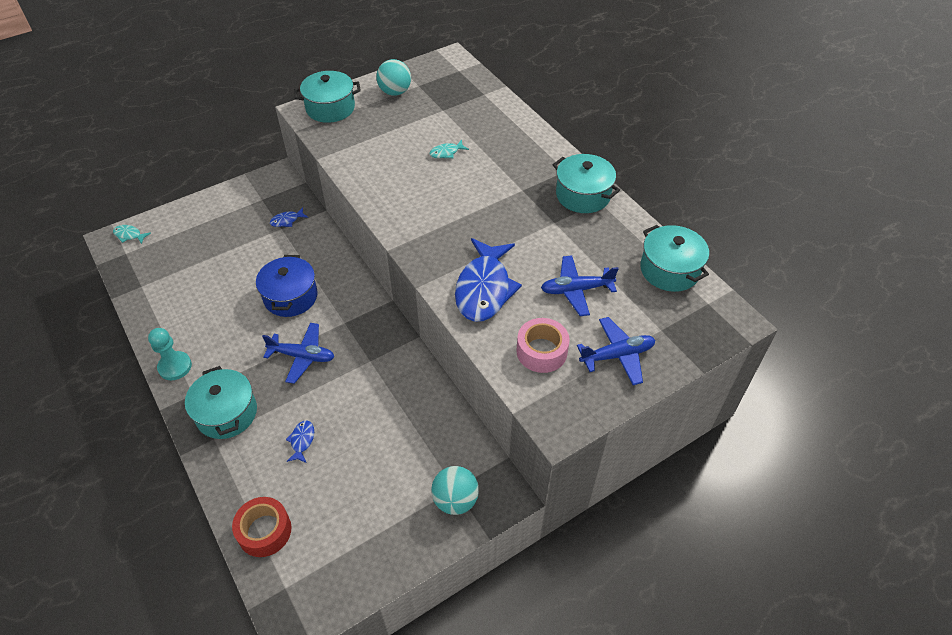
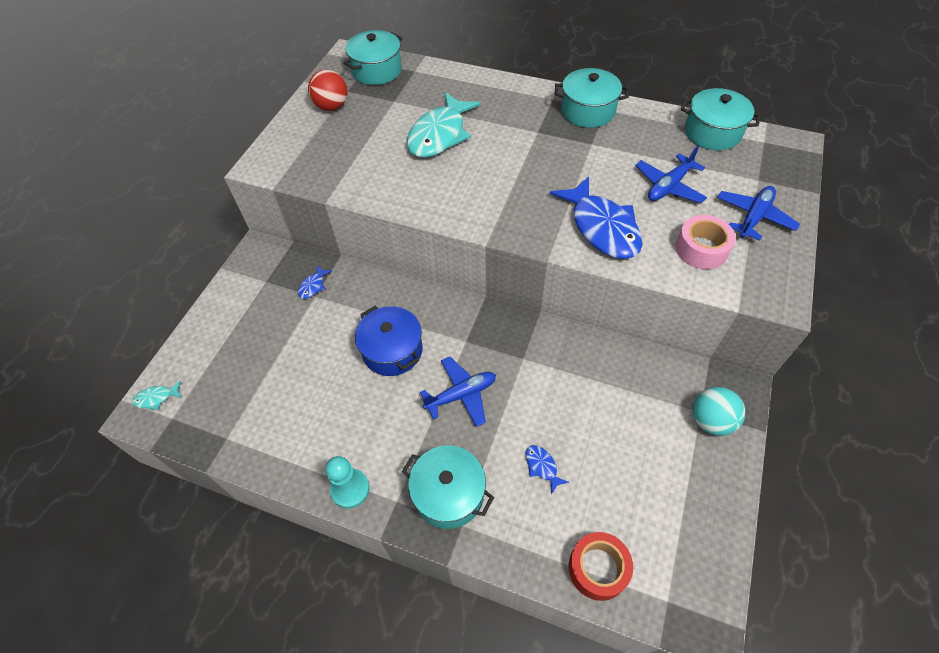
camera: 35 degrees left, 5 degrees up
(330, 108) = (285, 150): turquoise pot -> turquoise pot (377, 70)
(395, 92) = (332, 106): turquoise ball -> red ball
(446, 153) = (439, 135): turquoise fish -> turquoise fish, size x2.37

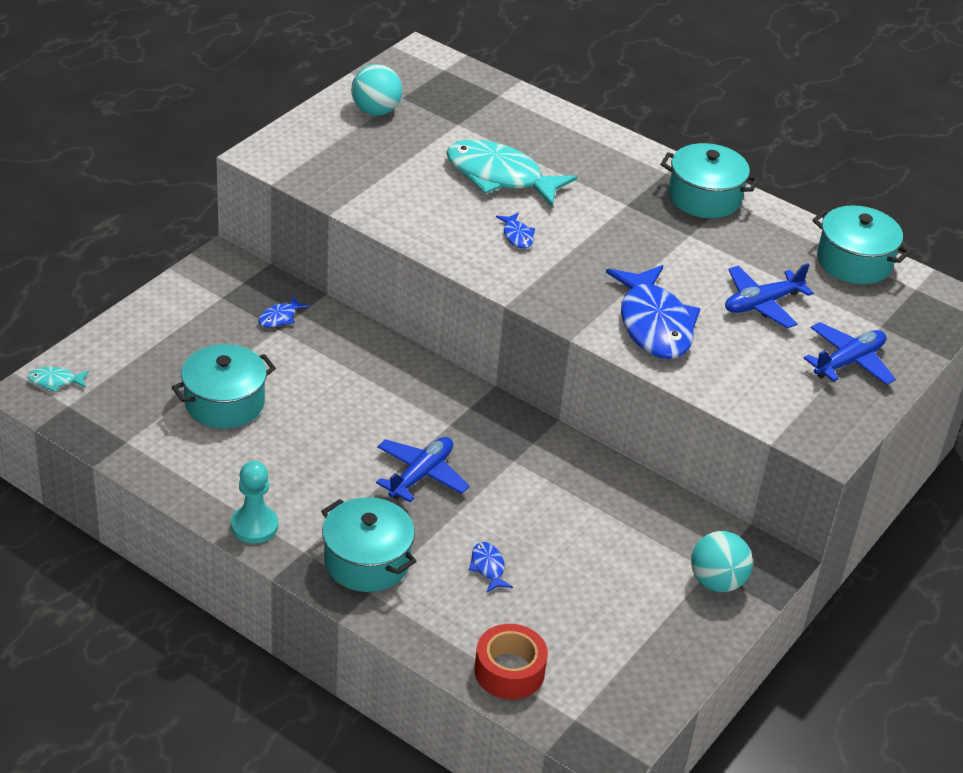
camera: 10 degrees right, 15 degrees down
(332, 106) = (375, 111): red ball -> turquoise ball
(377, 70) = (450, 83): turquoise pot -> turquoise pot (224, 403)
(392, 350) = (354, 410): blue pot -> none
(439, 135) = (500, 177): turquoise fish -> turquoise fish turned 75 degrees clockwise
(461, 395) = (421, 475): blue plane -> blue plane turned 45 degrees counterclockwise
(471, 180) = (517, 236): none -> blue fish
(701, 249) = (763, 376): pink tape -> none

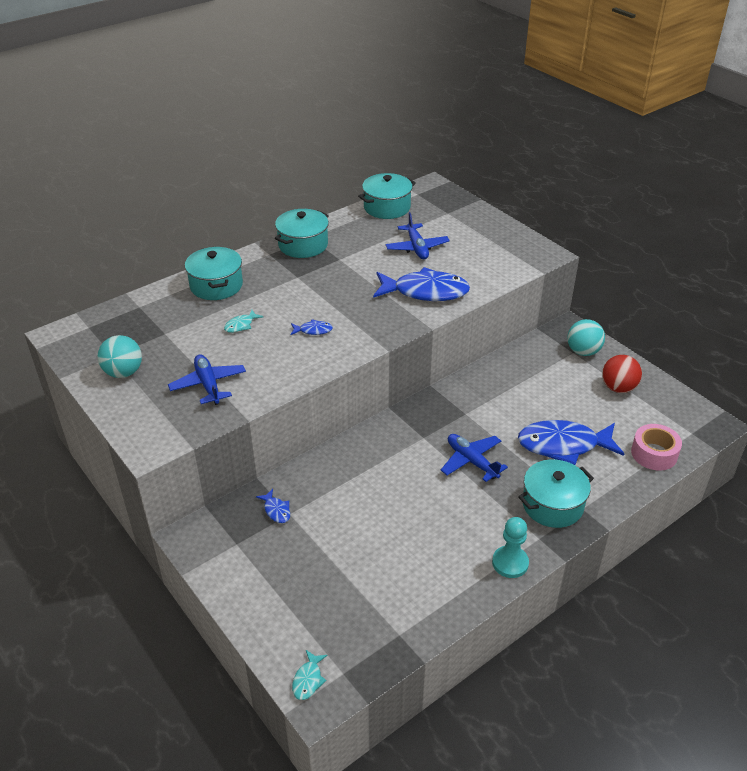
camera: 70 degrees left, 0 degrees up
(224, 403) = (368, 561): turquoise pot -> turquoise pot (216, 285)
(488, 567) = (563, 445): blue fish -> blue fish, size x2.37
(500, 177) = (241, 325): turquoise fish -> turquoise fish, size x0.42
(509, 671) = (654, 453): red tape -> pink tape
(645, 627) = (618, 388): none -> red ball
(848, 362) = (477, 230): blue plane -> blue plane (208, 385)

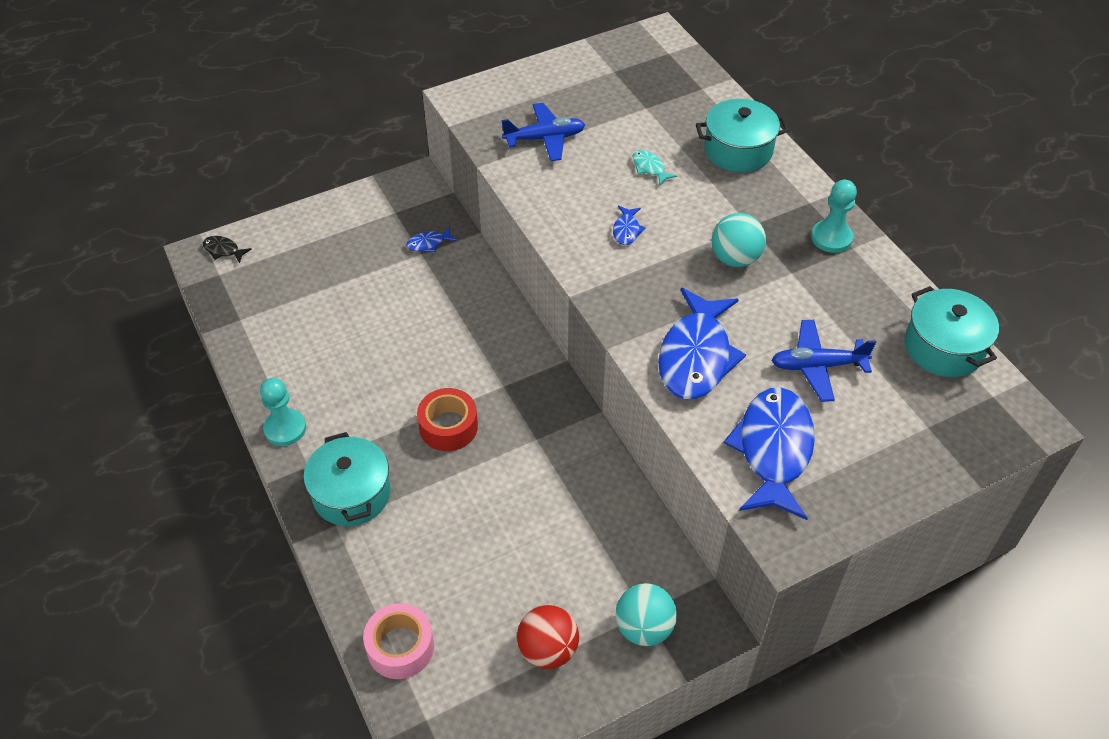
camera: 100 degrees right, 10 degrees up
(123, 372) = (582, 79): turquoise ball -> turquoise ball (735, 258)
(303, 245) = (831, 238): turquoise pot -> turquoise pawn
(308, 680) = (223, 250): turquoise fish -> black fish
(472, 461) = (448, 427): blue plane -> red tape
(563, 445) = (448, 536): blue fish -> blue fish (773, 450)

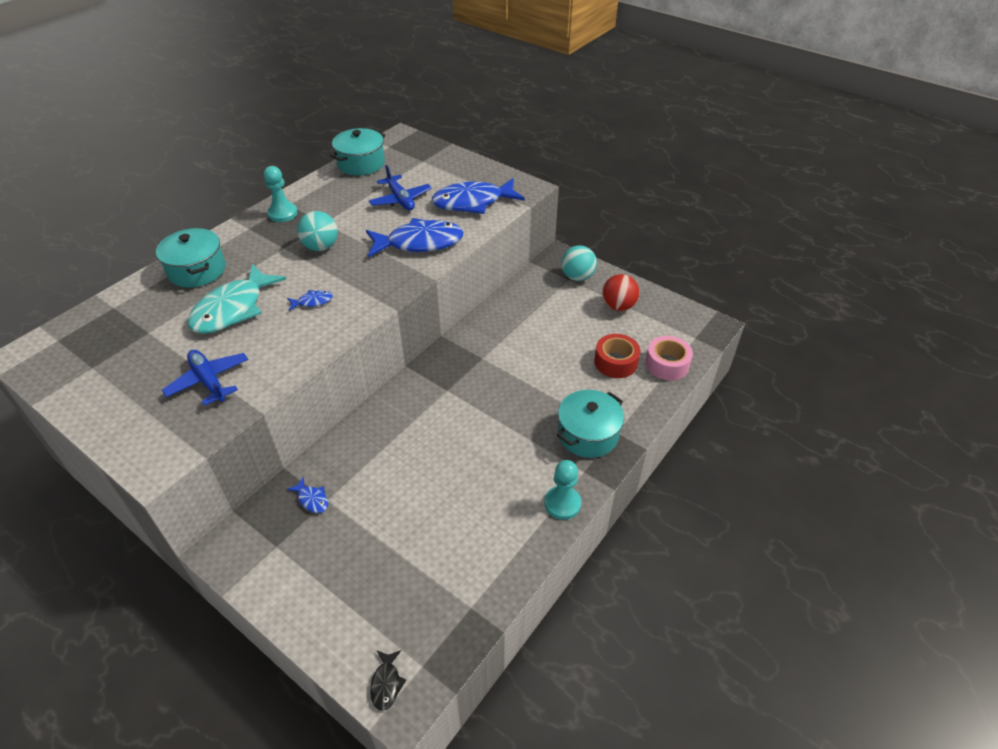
camera: 115 degrees left, 5 degrees down
(448, 427) = (500, 406): red tape -> red tape (615, 362)
(649, 168) = (233, 309): turquoise fish -> turquoise fish, size x2.37

